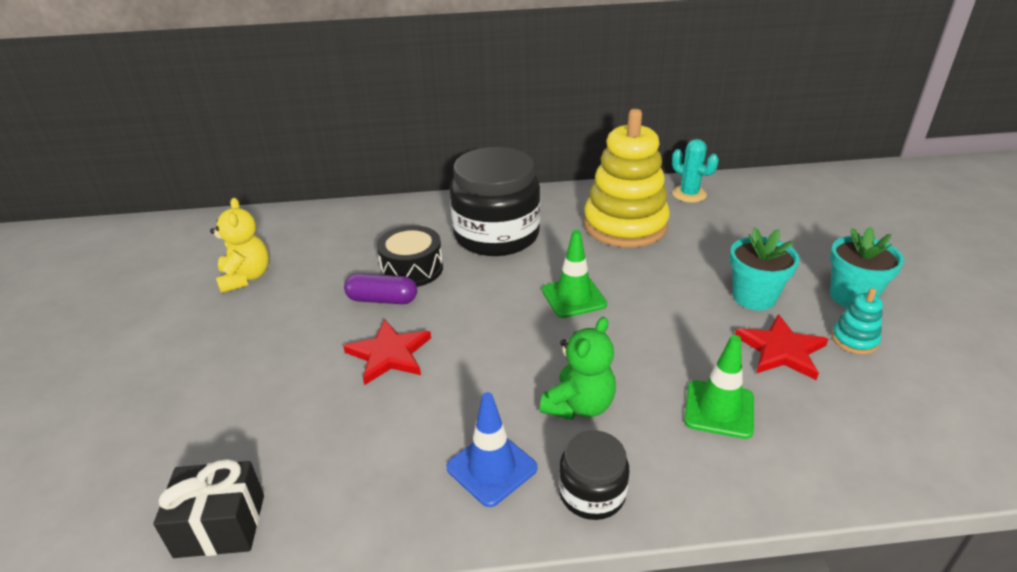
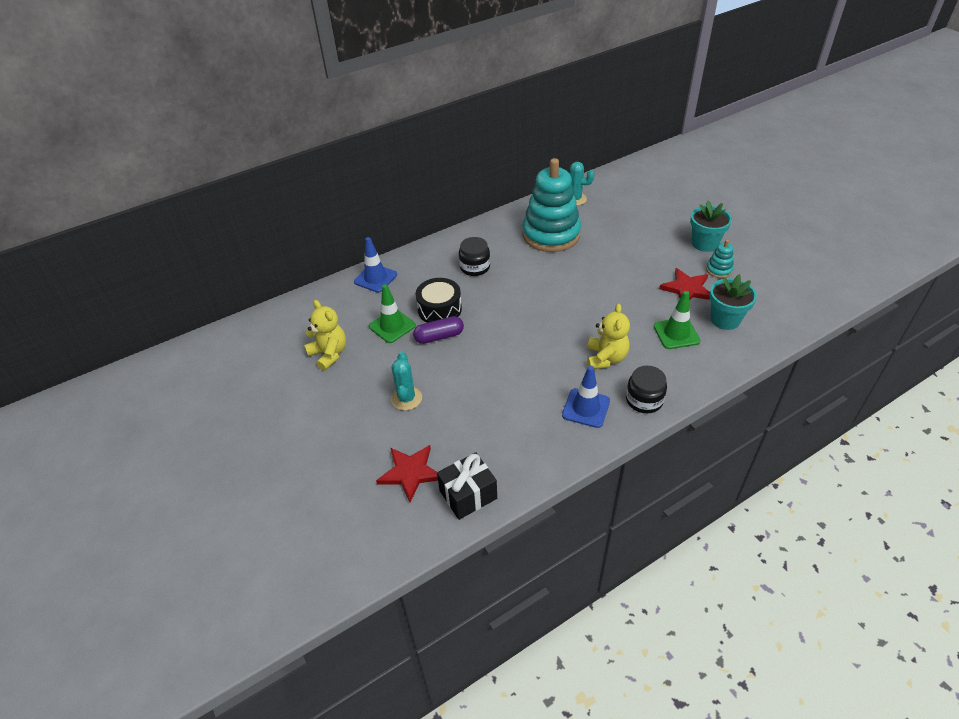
camera: 25 degrees left, 10 degrees up
(274, 359) = (406, 398): none -> turquoise cactus
(373, 215) = (375, 278): none -> blue traffic cone
(389, 354) = (475, 369): red star -> red star (410, 473)
(496, 235) = (475, 267): black jar -> black jar, size x0.50
(573, 297) = (556, 295): green traffic cone -> green traffic cone (392, 326)
(579, 405) = (606, 358): green teddy bear -> yellow teddy bear
(625, 225) = (551, 234): yellow stacking toy -> turquoise stacking toy
(754, 297) = (655, 261): turquoise flower pot -> turquoise flower pot (725, 320)

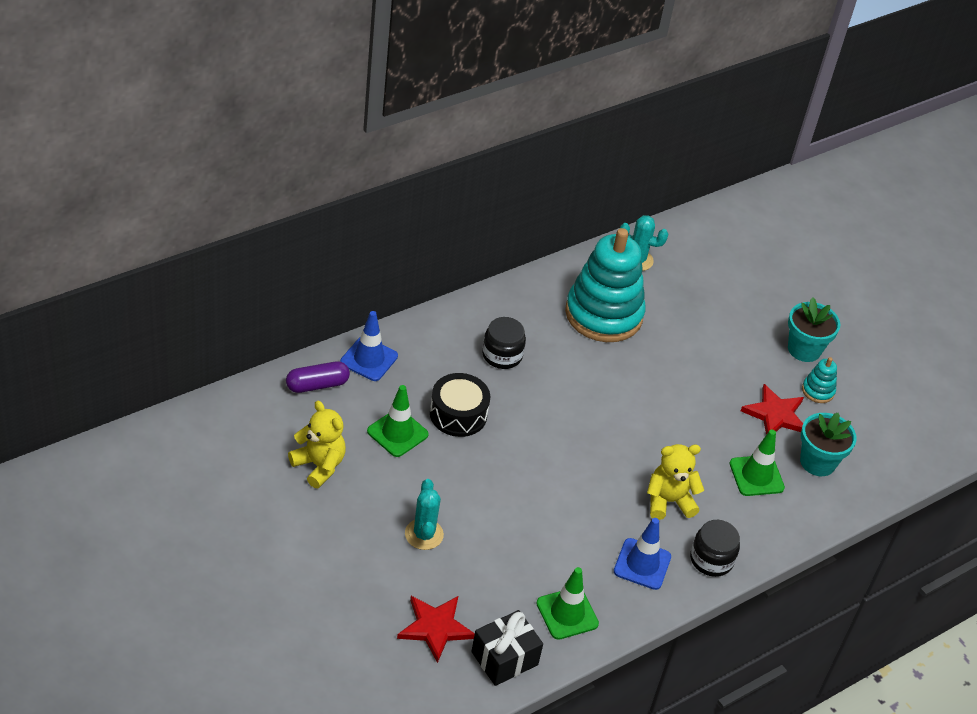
camera: 10 degrees left, 0 degrees up
(439, 336) = (459, 453): purple capsule -> purple capsule (317, 385)
(523, 453) = (567, 613): none -> green traffic cone
(606, 358) = (668, 501): yellow teddy bear -> yellow teddy bear turned 105 degrees counterclockwise

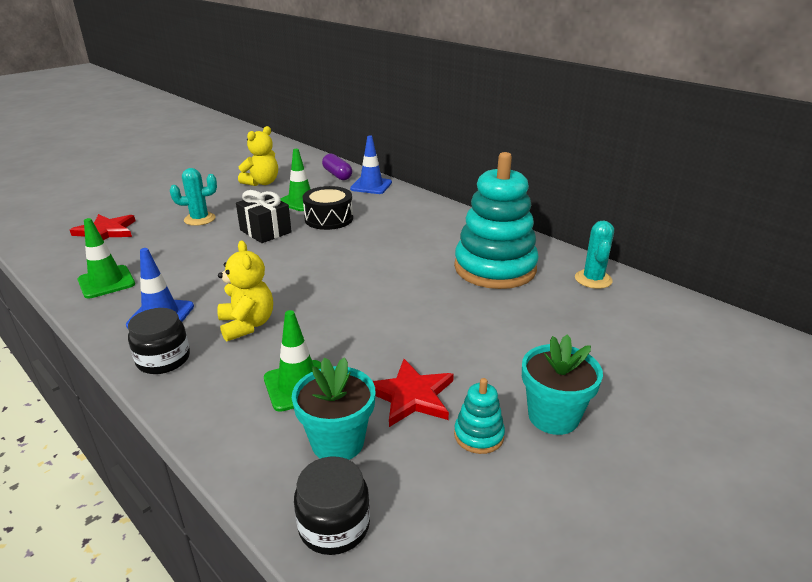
camera: 85 degrees right, 15 degrees down
(502, 355) = (406, 228): black jar -> black jar (334, 525)
(504, 658) = (66, 259): black gift -> black gift (265, 231)

